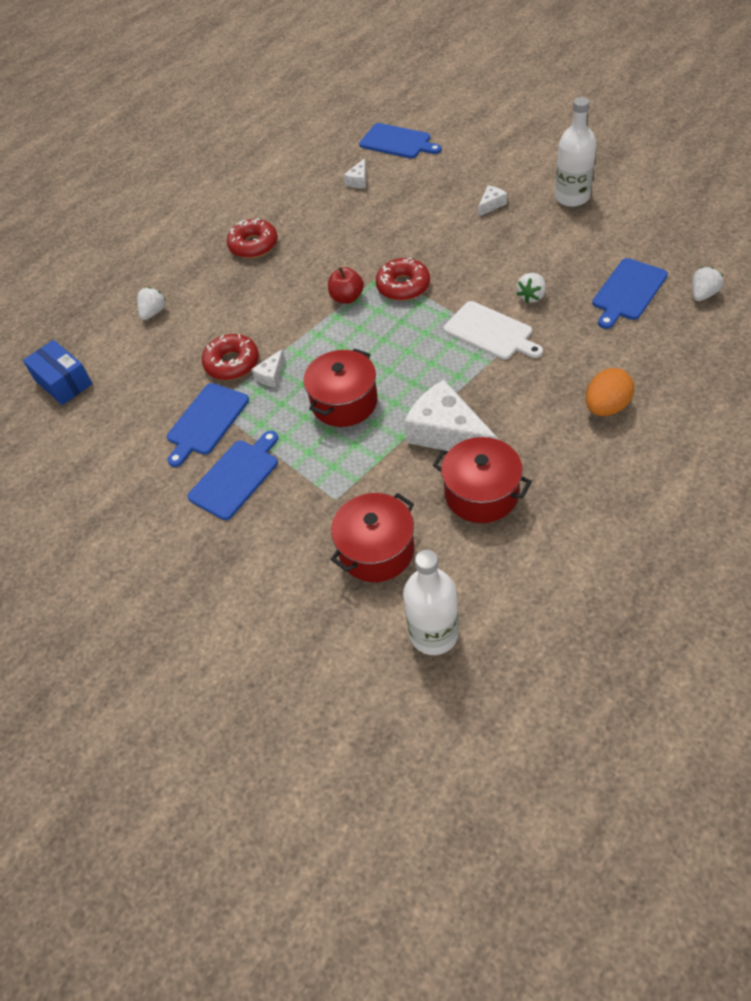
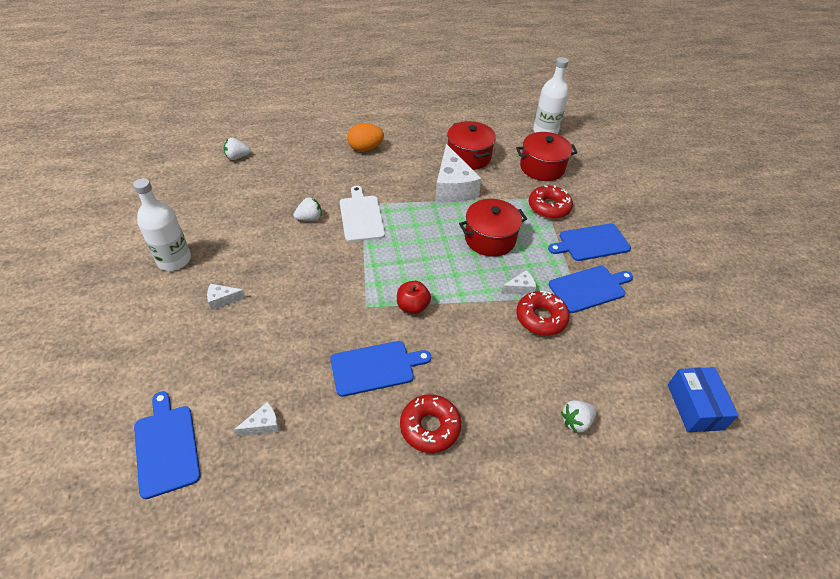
camera: 150 degrees left, 5 degrees down
(403, 286) = (367, 285): red donut -> red donut (549, 207)
(628, 291) = (263, 183): blue cutting board -> blue cutting board (375, 368)

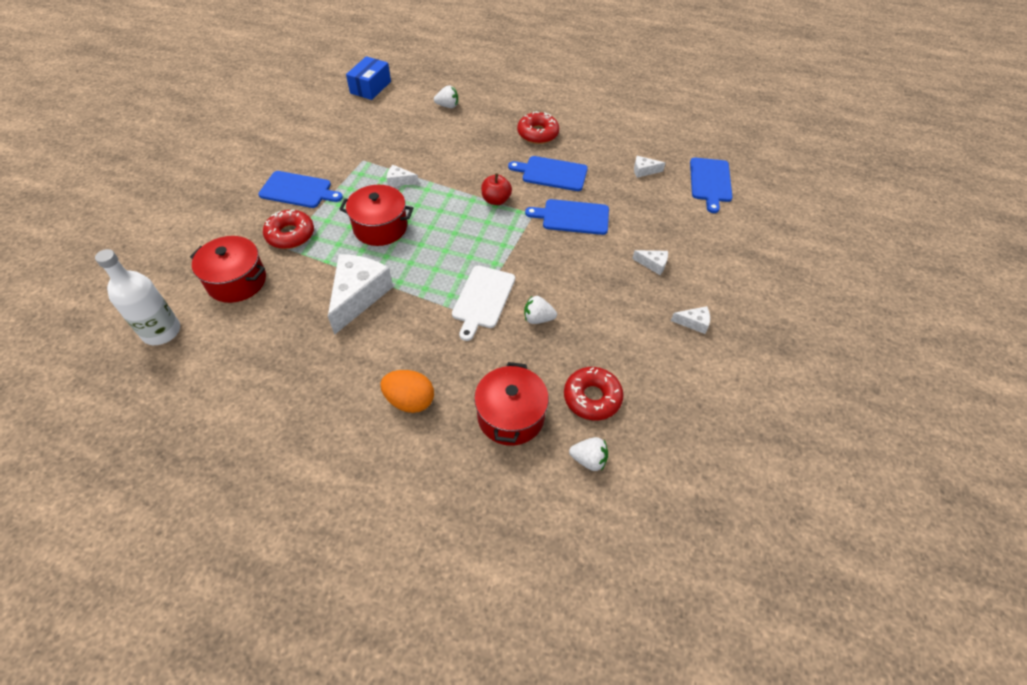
camera: 150 degrees left, 5 degrees up
(174, 260) = (693, 323): white bottle -> white cheese
(468, 156) = (297, 331): red pot -> red pot (510, 416)
(541, 318) = (407, 158): red donut -> red donut (592, 398)
(589, 288) = (347, 161): blue cutting board -> blue cutting board (572, 217)

